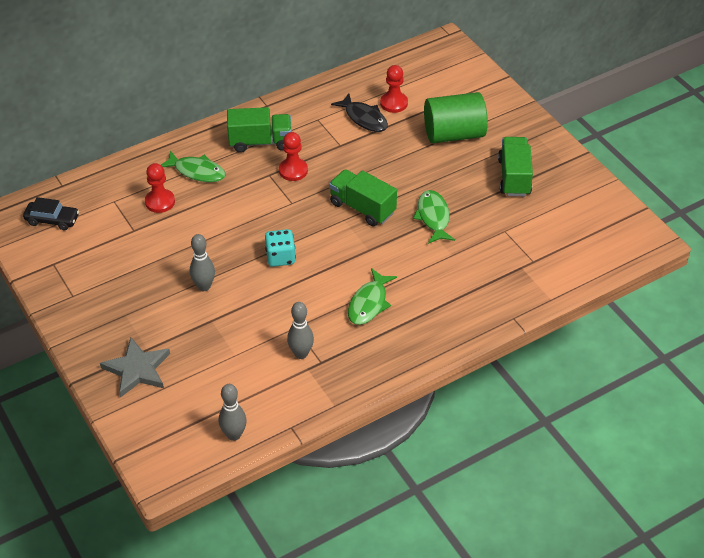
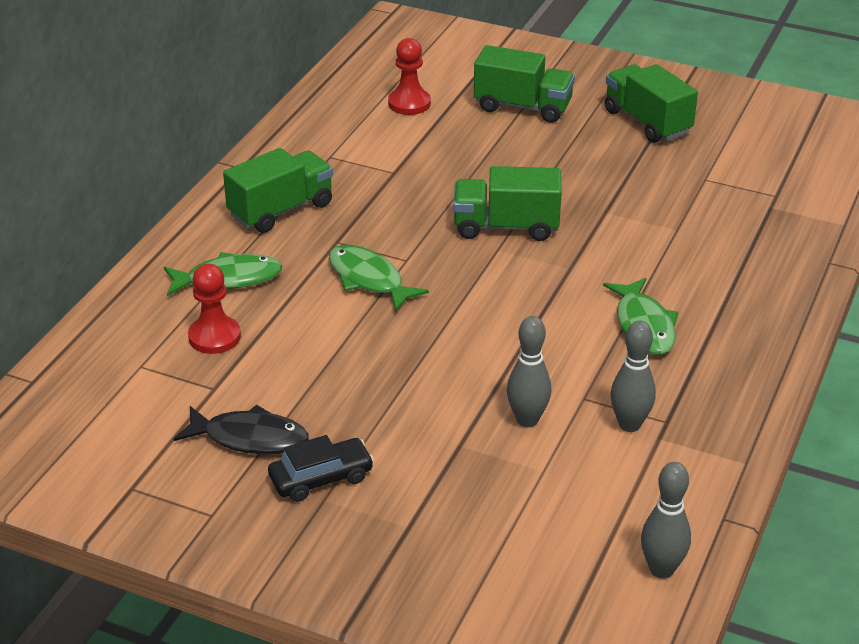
camera: 35 degrees left, 10 degrees down
(52, 220) = (66, 432): black car -> black car (321, 478)
(137, 369) = (425, 560): grey star -> none
(204, 286) = (400, 409): grey bowling pin -> grey bowling pin (527, 420)
(280, 257) = (466, 327): turquoise dice -> none
(293, 170) = (364, 223): red pawn -> none
(364, 118) = (390, 132): black fish -> black fish (250, 438)
(433, 217) = (605, 200): green fish -> green fish (369, 279)
(454, 134) = (522, 107): green cylinder -> green truck

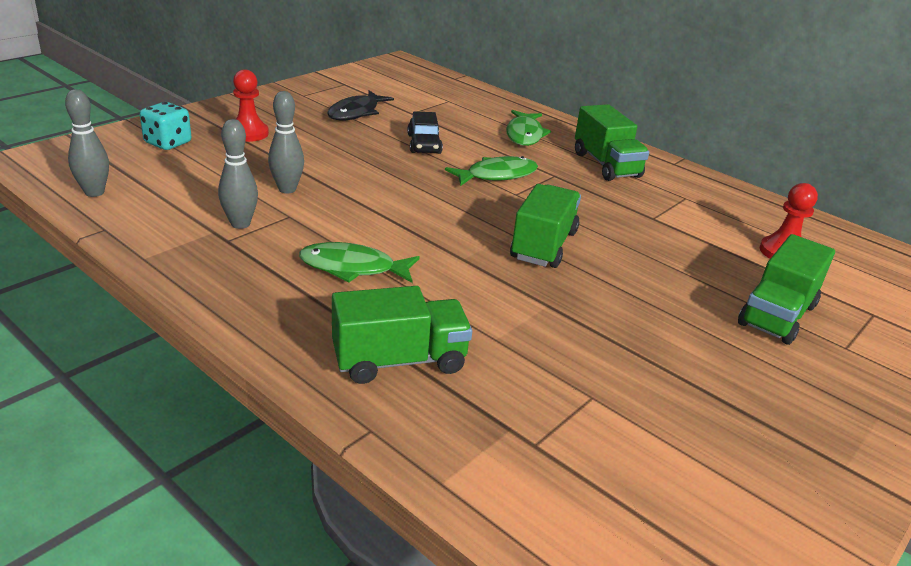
camera: 105 degrees right, 5 degrees down
(214, 337) = (462, 121): red pawn -> red pawn (248, 133)
(321, 478) = (301, 122): black car -> black car (424, 144)
(484, 576) = (168, 143): none -> turquoise dice
(647, 122) = (739, 396): green truck -> green truck (399, 360)

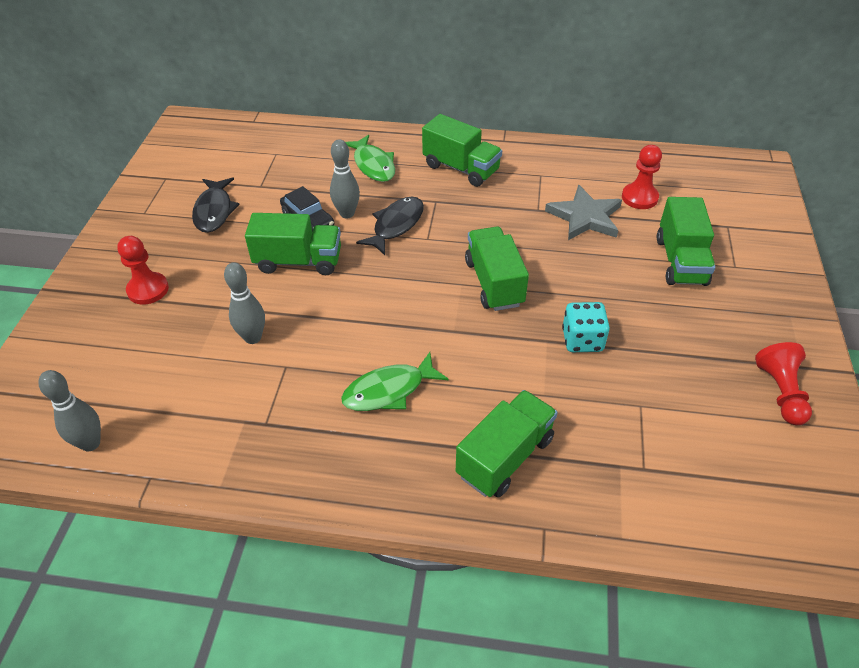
camera: 30 degrees left, 15 degrees up
(168, 143) = (87, 344): turquoise dice -> turquoise dice (582, 340)
(240, 224) = (257, 399): grey bowling pin -> grey bowling pin (347, 213)
(383, 163) = (298, 261): none -> green truck
(497, 175) = (396, 225): green fish -> black fish
(700, 241) = (585, 217): none -> grey star
(786, 472) = (780, 392): none -> red pawn

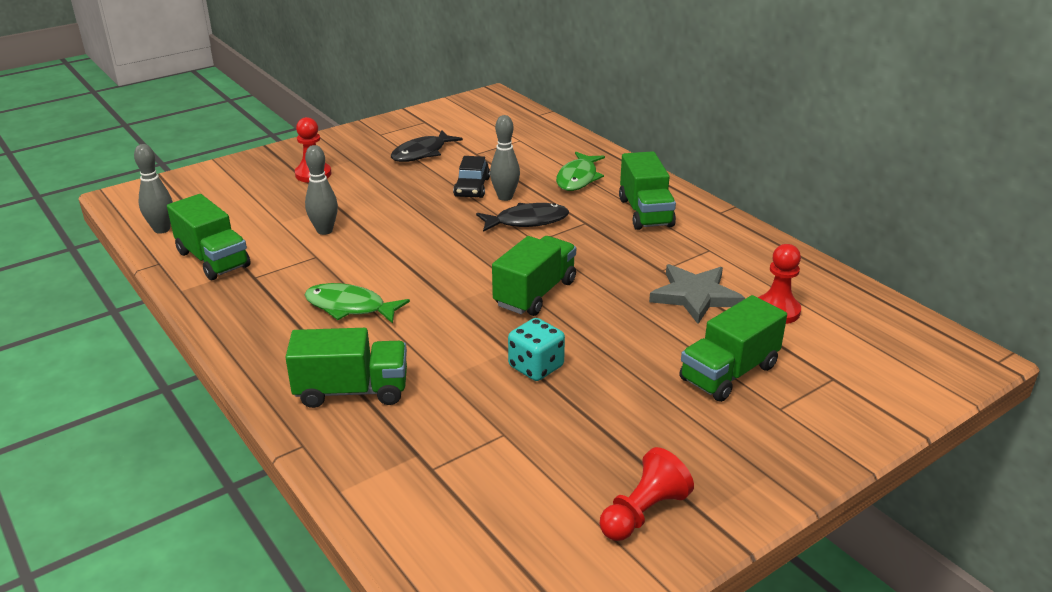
camera: 45 degrees right, 15 degrees down
(298, 261) = (424, 206): green truck -> green truck (213, 259)

